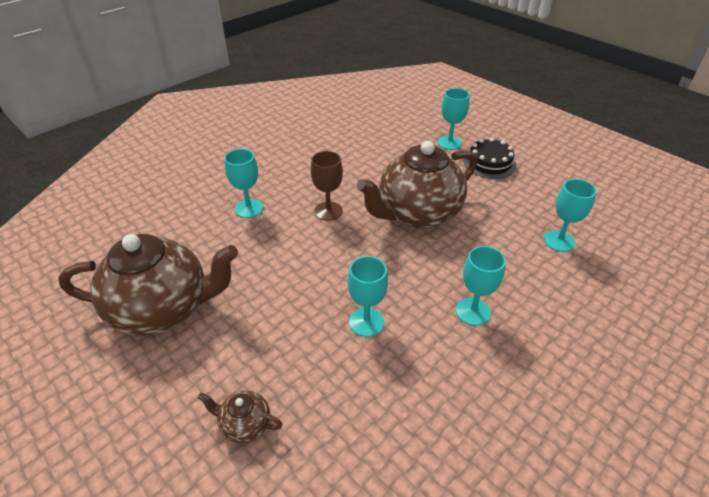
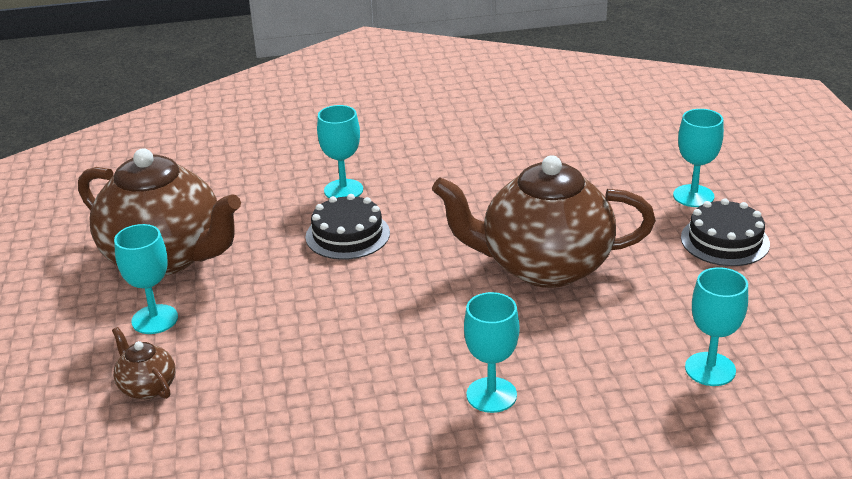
camera: 35 degrees right, 10 degrees down
(281, 239) = (347, 235): none -> black cake
(328, 211) = (433, 224): brown goblet -> none
(366, 322) = (355, 353): turquoise goblet -> turquoise goblet (155, 319)

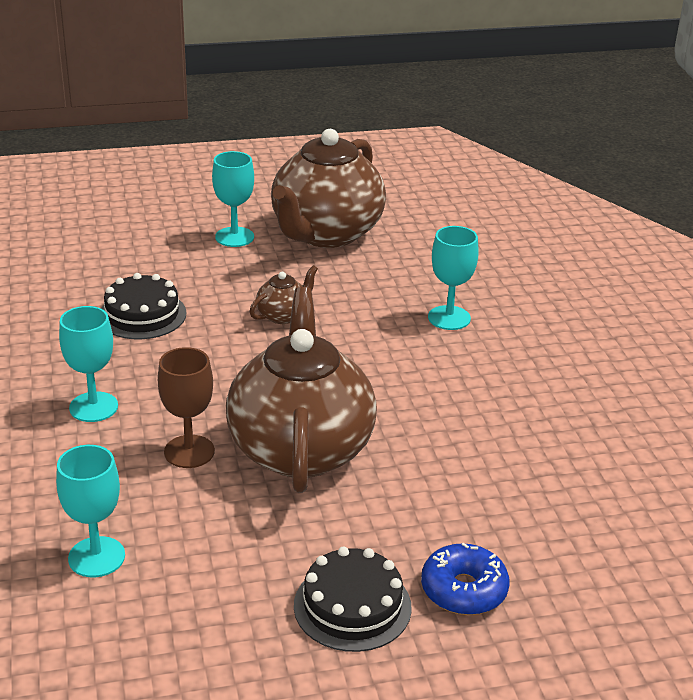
camera: 85 degrees right, 0 degrees up
(147, 387) = (147, 242): brown teapot -> brown teapot (283, 315)
(347, 235) = (363, 323): black cake -> black cake (142, 315)
(556, 327) = (189, 452): none -> brown goblet
(693, 196) = (463, 590): turquoise goblet -> blue donut

